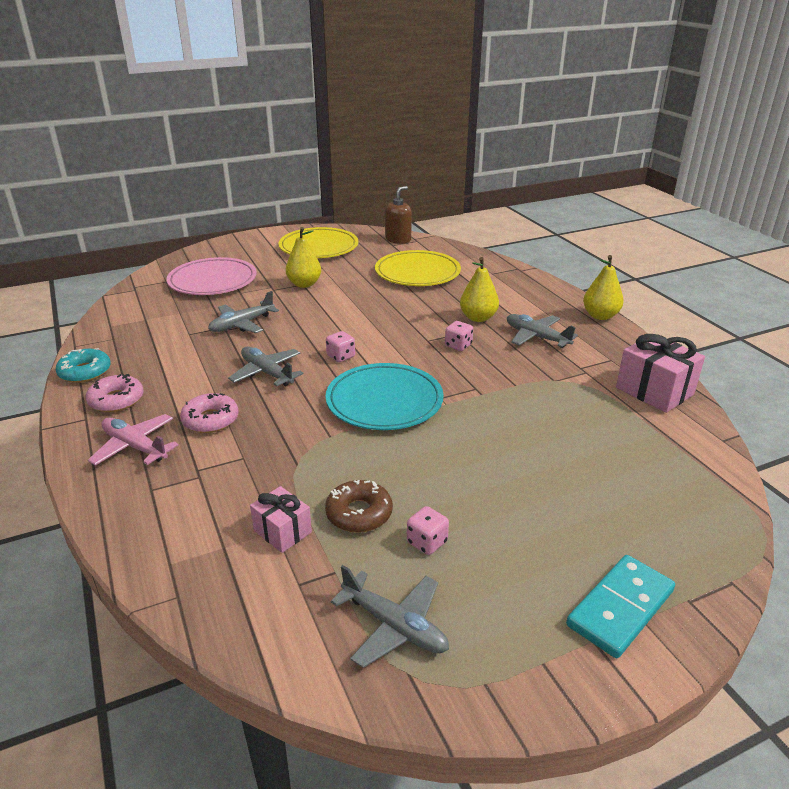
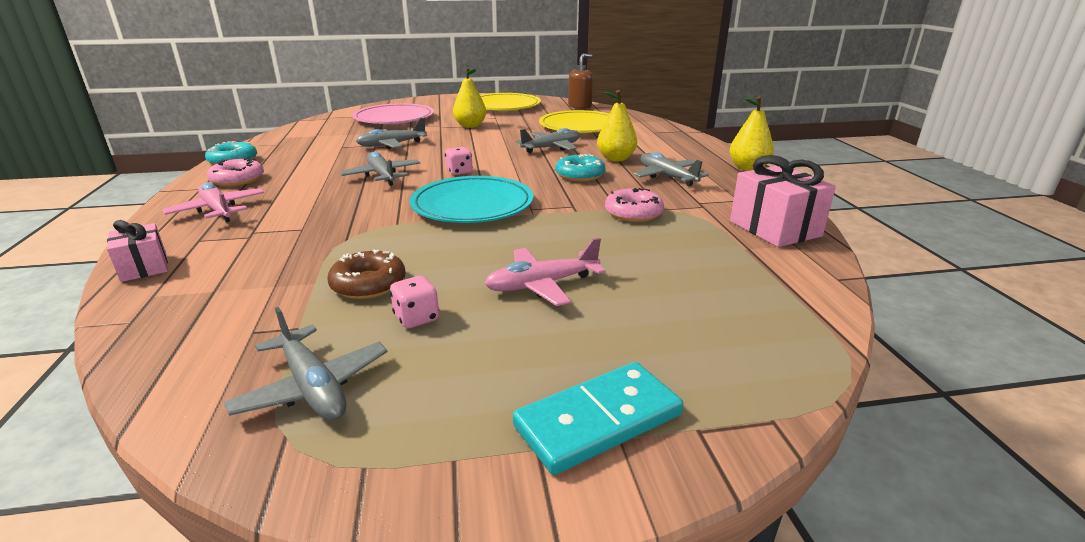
camera: 15 degrees right, 5 degrees down
(210, 420) = (301, 200): pink donut -> pink donut (633, 213)
(282, 531) = (280, 287): pink gift -> pink gift (144, 267)
(408, 309) = (551, 148): none -> grey plane
(458, 346) = (580, 175): pink dice -> turquoise donut
(505, 487) = (542, 285): none -> pink plane

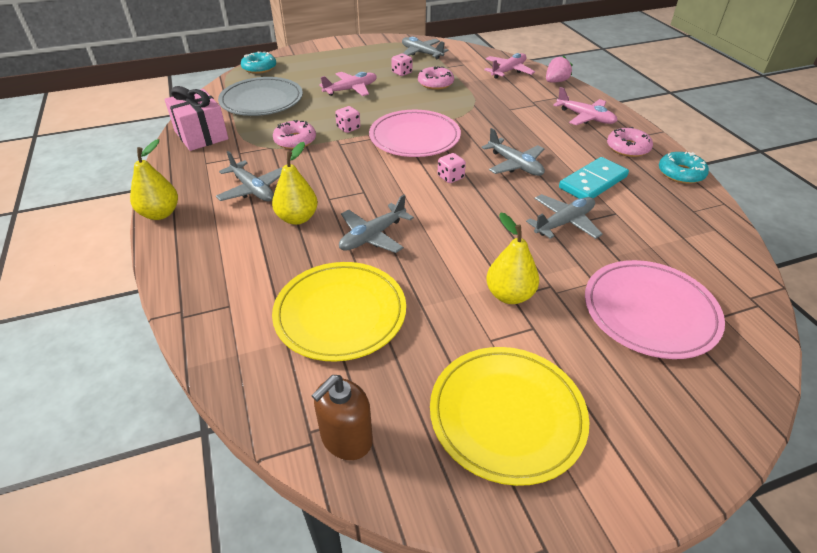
camera: 170 degrees right, 15 degrees up
(144, 267) = (556, 81): pink gift -> pink strawberry
(186, 300) = (508, 71): none -> pink plane
(368, 284) = (435, 83): brown donut -> pink donut
(472, 205) = (414, 137): turquoise plate -> pink plate
(558, 222) = (348, 128): none -> pink dice
(580, 175) = (336, 183): turquoise donut -> turquoise donut (259, 68)
(598, 420) = (325, 53): turquoise domino -> turquoise domino (593, 182)
(714, 276) = (262, 101): none -> grey plate

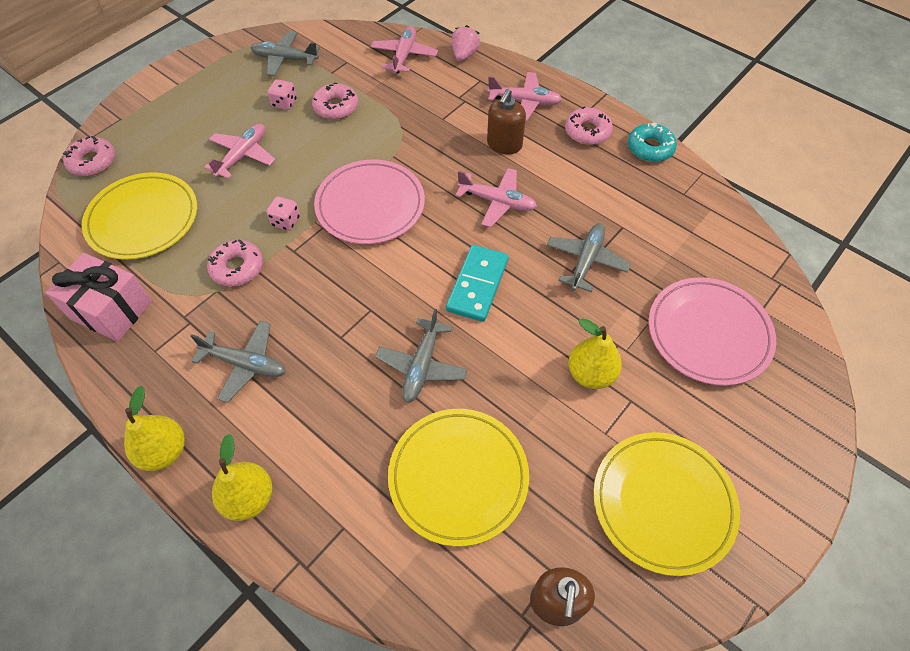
camera: 30 degrees left, 15 degrees up
(259, 68) = (92, 162): turquoise donut -> pink donut
(262, 101) = (143, 219): grey plate -> yellow plate
(297, 218) = (327, 380): yellow pear -> yellow pear (249, 498)
(450, 177) = (445, 248): pink dice -> none
(515, 165) = (497, 202): grey plane -> pink plane
(548, 135) = (504, 144): none -> brown soap dispenser
(593, 182) = (582, 194): turquoise domino -> turquoise domino (477, 285)

